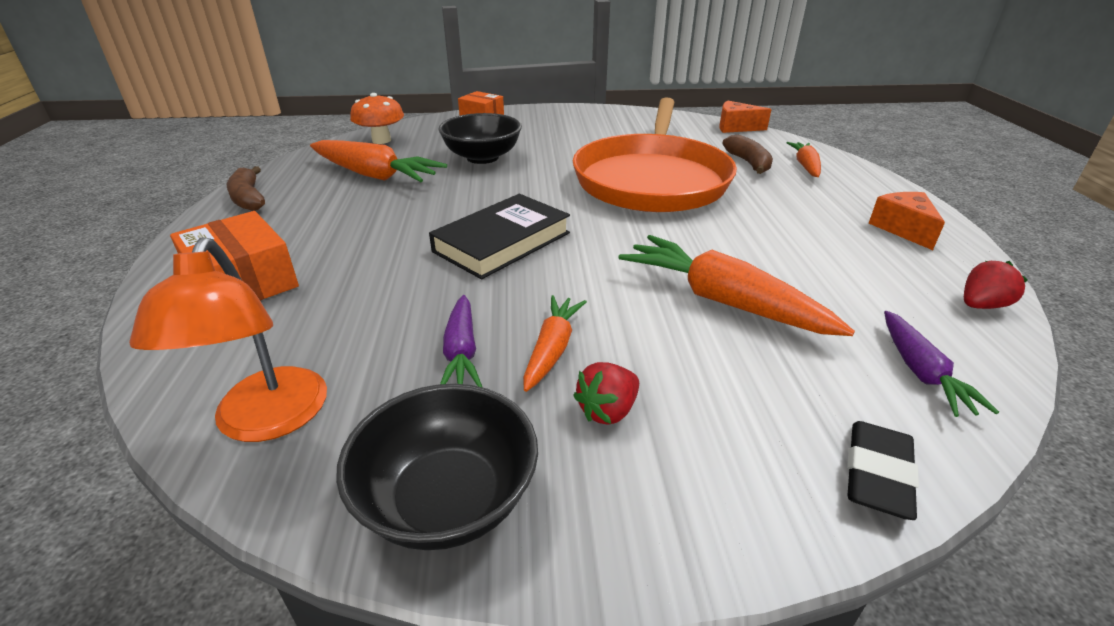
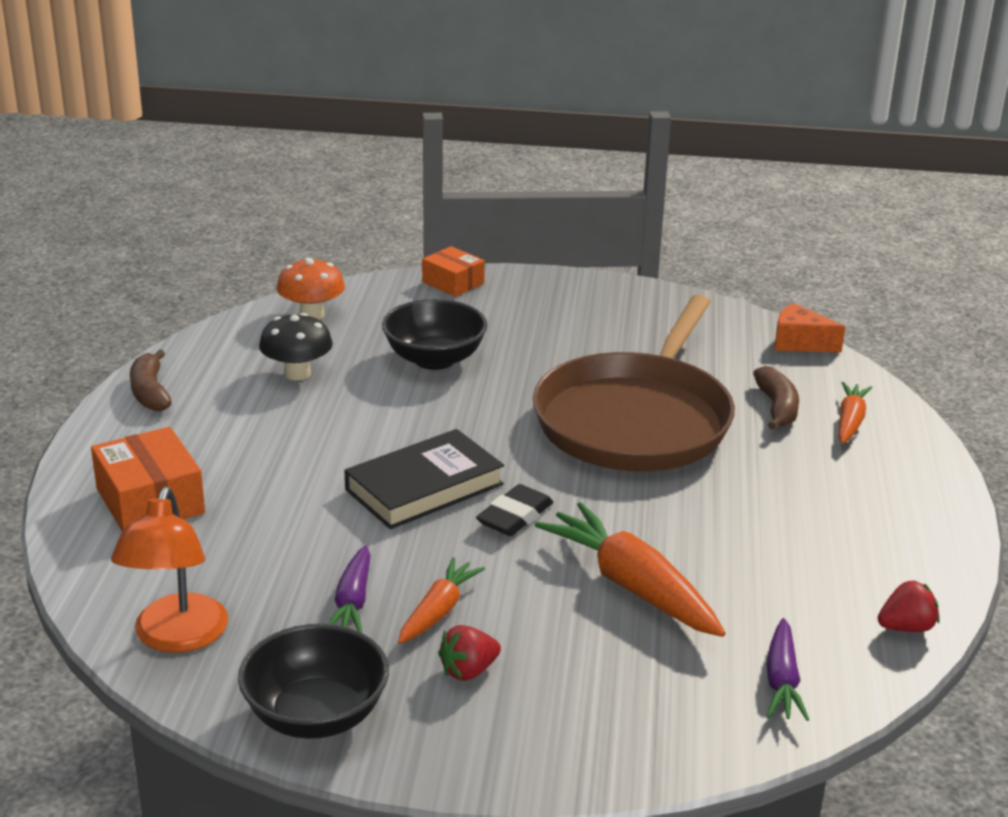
camera: 10 degrees right, 5 degrees down
(375, 175) = (297, 373): orange carrot -> black mushroom
(652, 179) = (636, 419): orange pan -> brown pan
(877, 474) = (673, 751): black eraser -> black eraser (515, 516)
(903, 229) = (900, 528): orange cheese -> none

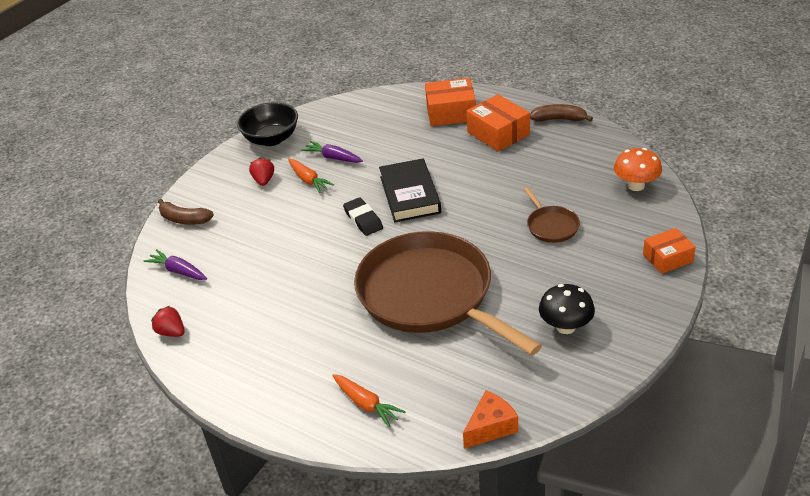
camera: 120 degrees right, 10 degrees up
(176, 638) = (344, 112): orange lamp -> none
(209, 439) = (498, 133): none -> orange box
(297, 373) = (557, 170): black mushroom -> black mushroom (565, 327)
(434, 359) = (551, 226): black bowl -> brown pan
(631, 585) = (279, 244): orange carrot -> none
(777, 408) = (405, 371): brown banana -> brown banana (184, 219)
(906, 627) = (171, 332): red strawberry -> red strawberry turned 120 degrees clockwise

